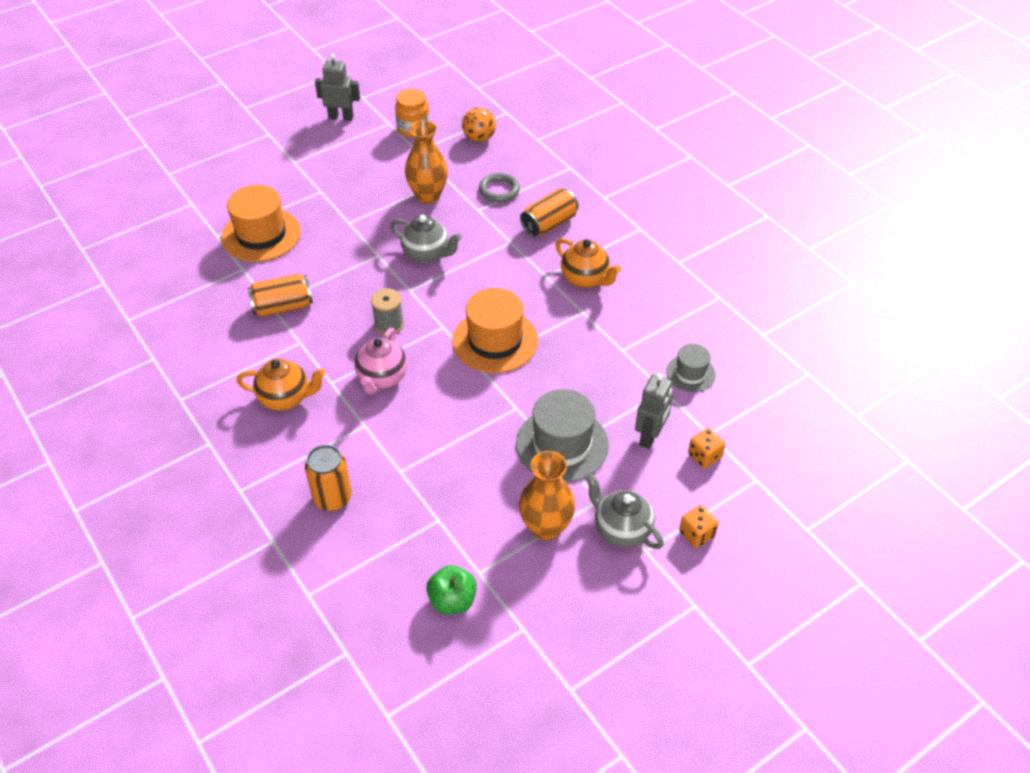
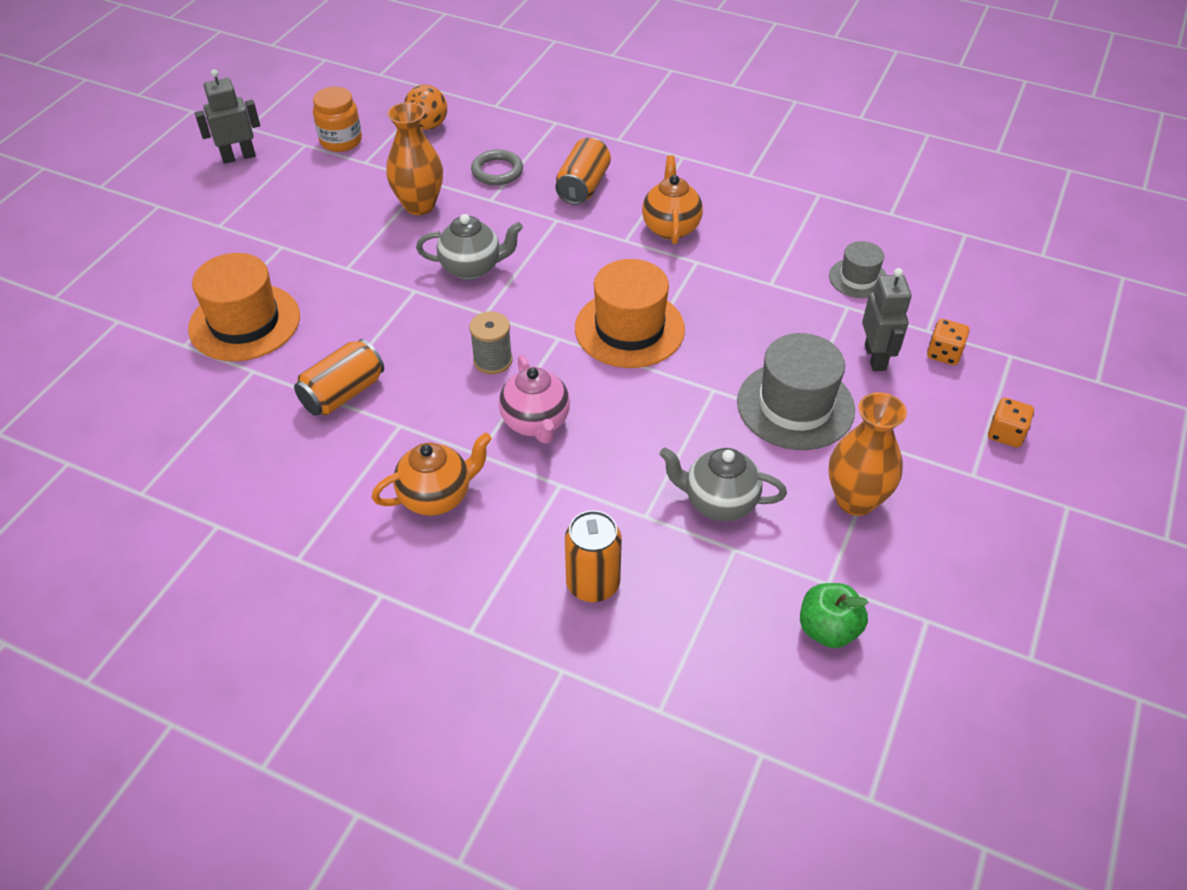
camera: 30 degrees left, 0 degrees up
(585, 279) = (671, 227): orange teapot -> orange teapot turned 105 degrees counterclockwise
(621, 530) = (932, 465): grey teapot -> grey teapot (719, 502)

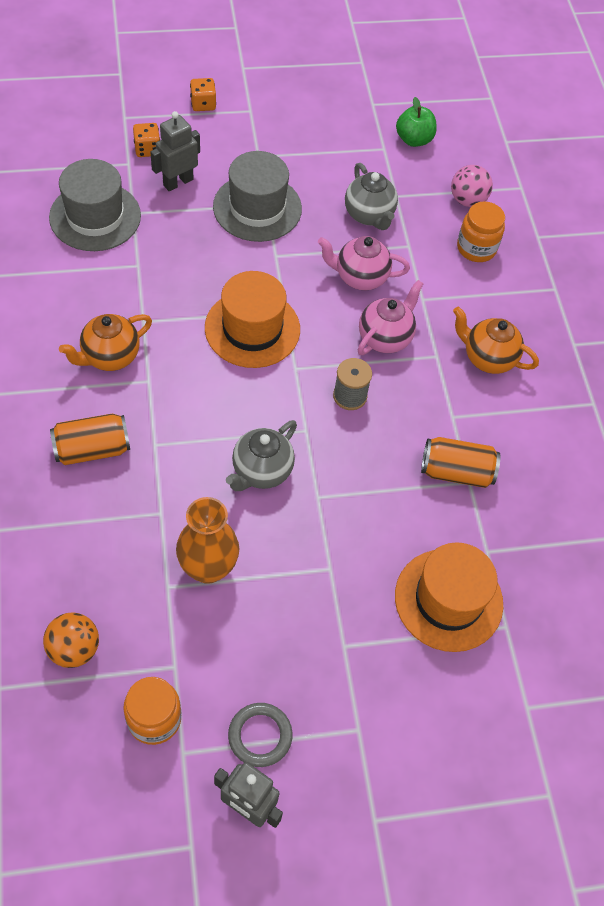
camera: 130 degrees left, 10 degrees up
(472, 268) = (261, 471): grey teapot -> grey teapot turned 105 degrees counterclockwise
(497, 171) = (113, 533): grey ring -> grey ring (260, 736)
(593, 584) = (476, 248): orange can -> orange jar
(631, 444) = (360, 277): none -> pink teapot
(678, 625) = (467, 200): none -> pink ball
(855, 500) = (314, 155): orange vase -> none
(858, 278) = (95, 216): grey hat -> grey hat, size x1.80

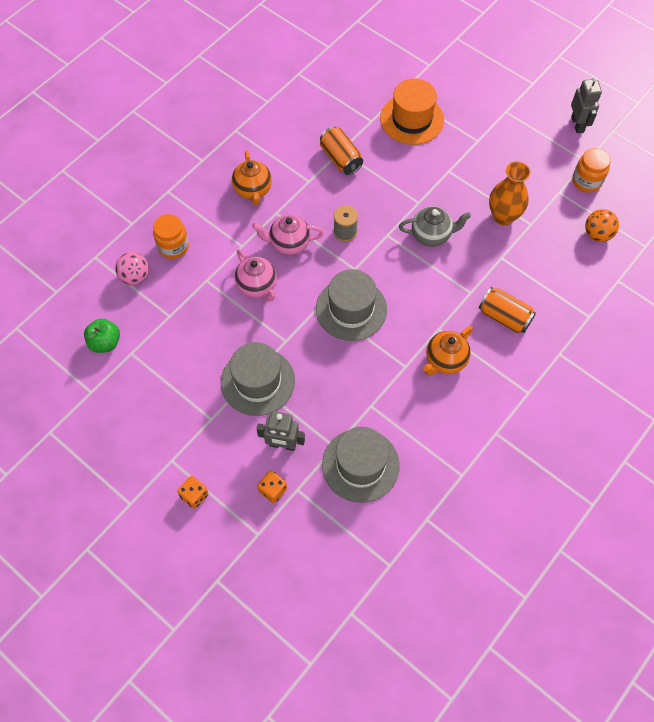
camera: 125 degrees left, 5 degrees up
(110, 356) = (445, 360): orange teapot -> orange teapot turned 120 degrees clockwise
(252, 328) = (351, 309): orange hat -> grey hat
(260, 736) = (548, 141): grey ring -> none
(369, 215) = (202, 318): grey teapot -> none

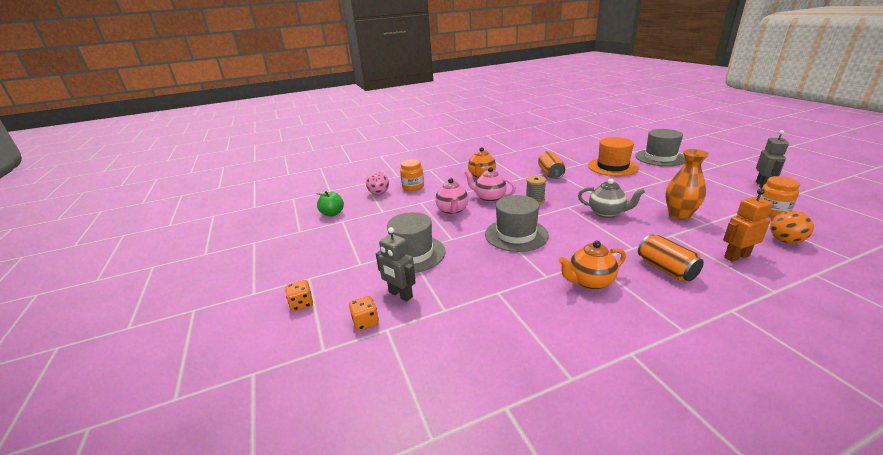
camera: 30 degrees right, 35 degrees down
(360, 465) = (460, 331): grey hat -> grey hat (660, 158)
(559, 275) = (736, 256): none -> orange robot

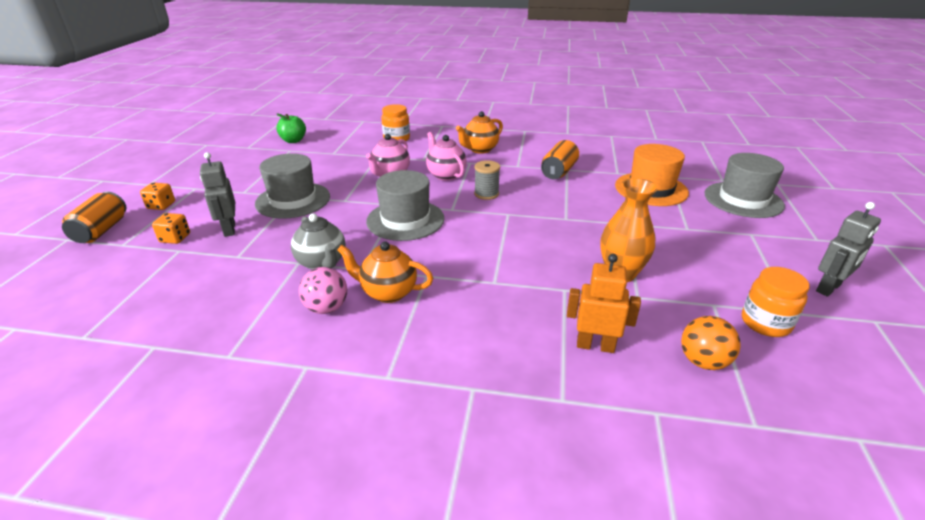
camera: 30 degrees right, 5 degrees up
(379, 193) = (358, 135): pink ball -> pink ball (326, 308)
(606, 213) = (537, 237): grey teapot -> grey teapot (322, 263)
(666, 269) = (486, 318): orange can -> orange can (101, 230)

